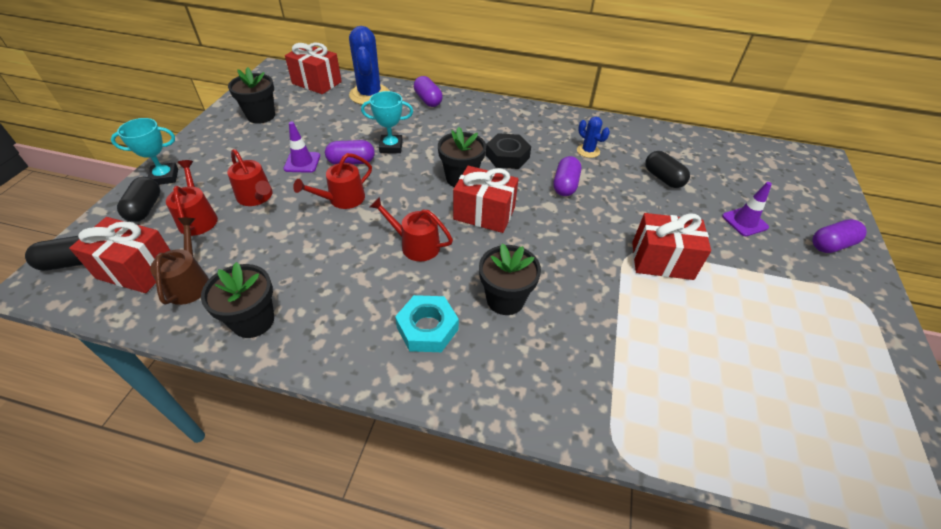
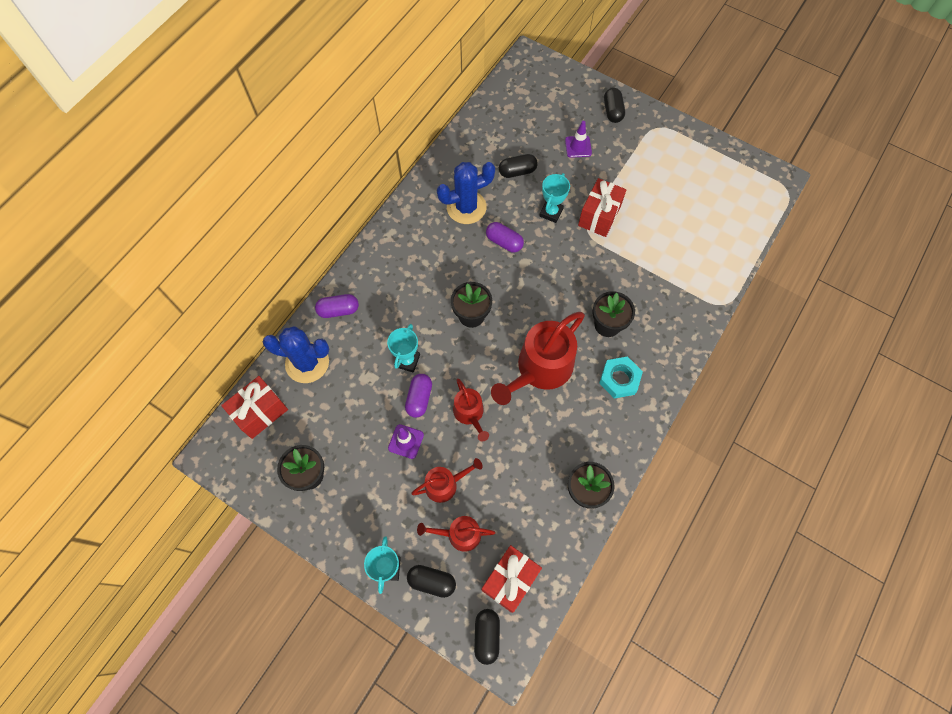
camera: 70 degrees left, 20 degrees up
(189, 282) = (535, 538): brown watering can -> none
(416, 245) = (540, 369): red watering can -> red watering can, size x1.87
(484, 213) = (520, 311): red gift -> none
(507, 156) = (453, 270): black nut -> none
(588, 151) = (466, 207): blue cactus -> blue cactus, size x1.96
(632, 215) = (551, 212): none -> turquoise trophy
(831, 245) = (612, 111): purple capsule -> black capsule

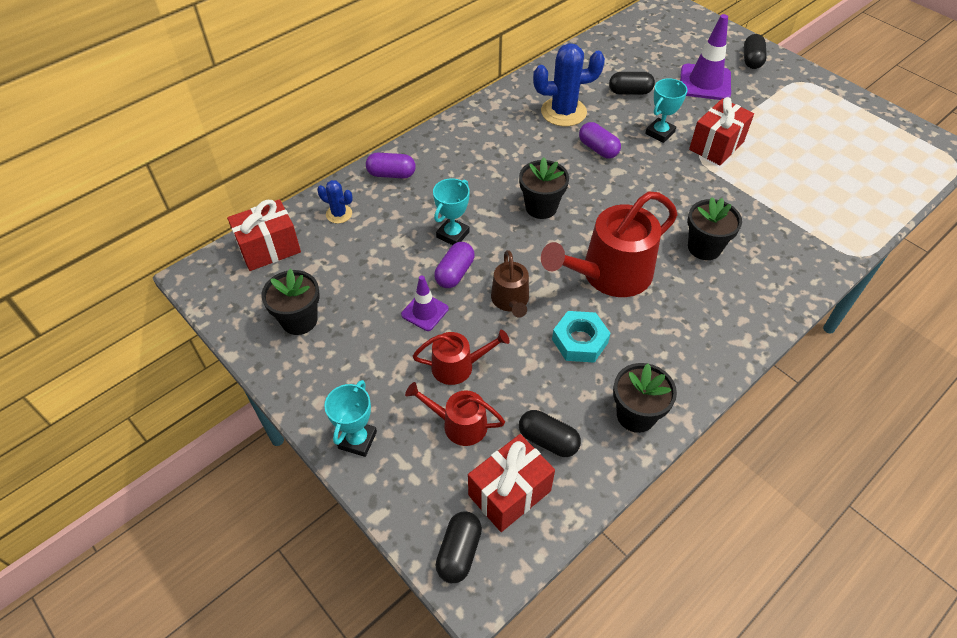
camera: 15 degrees right, 15 degrees down
(307, 363) = (339, 214): blue cactus -> blue cactus, size x0.51
(432, 581) = (407, 469): black capsule -> black capsule (548, 440)
(469, 413) = (510, 300): red watering can -> brown watering can
(578, 146) = (705, 83): purple traffic cone -> purple traffic cone, size x1.74
(619, 379) = (708, 305): turquoise nut -> turquoise nut (580, 341)

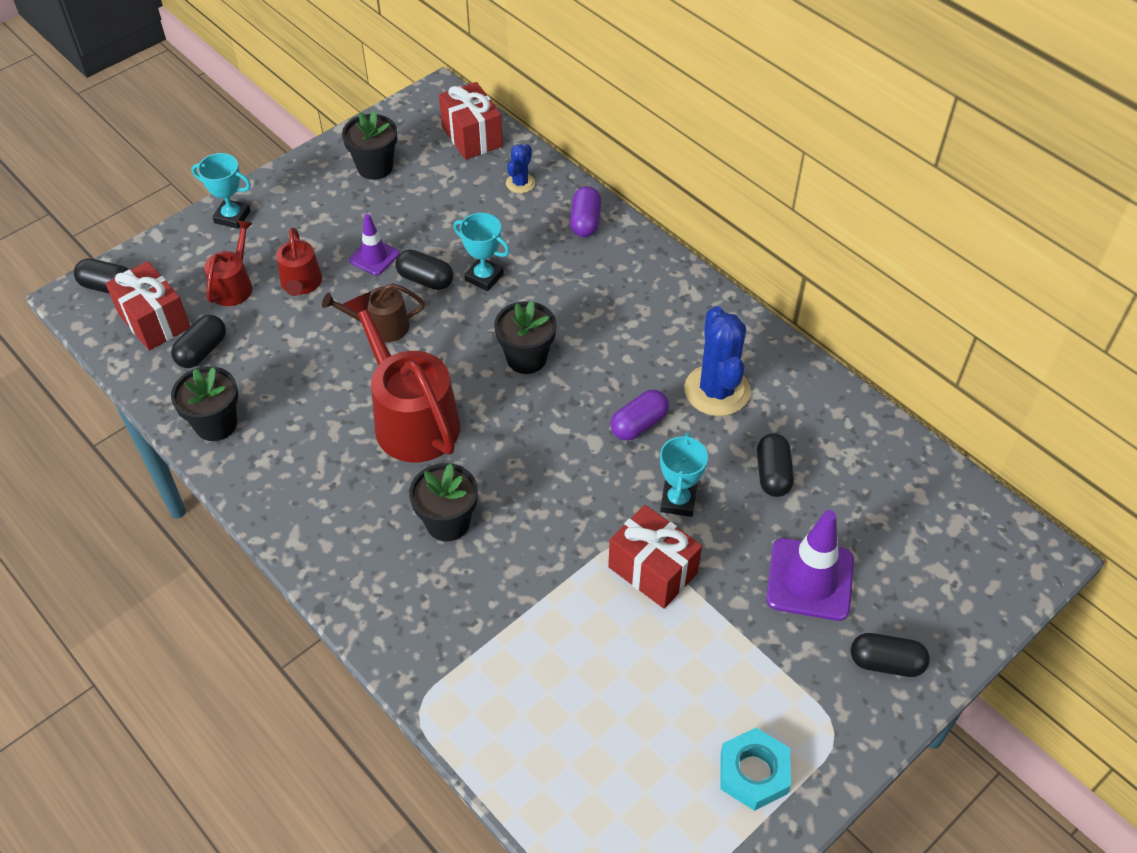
camera: 90 degrees right, 0 degrees up
(455, 273) = (425, 280): purple capsule -> black capsule
(580, 341) = (317, 383): turquoise nut -> turquoise nut (753, 773)
(660, 133) = (678, 501): turquoise trophy -> turquoise trophy turned 60 degrees clockwise

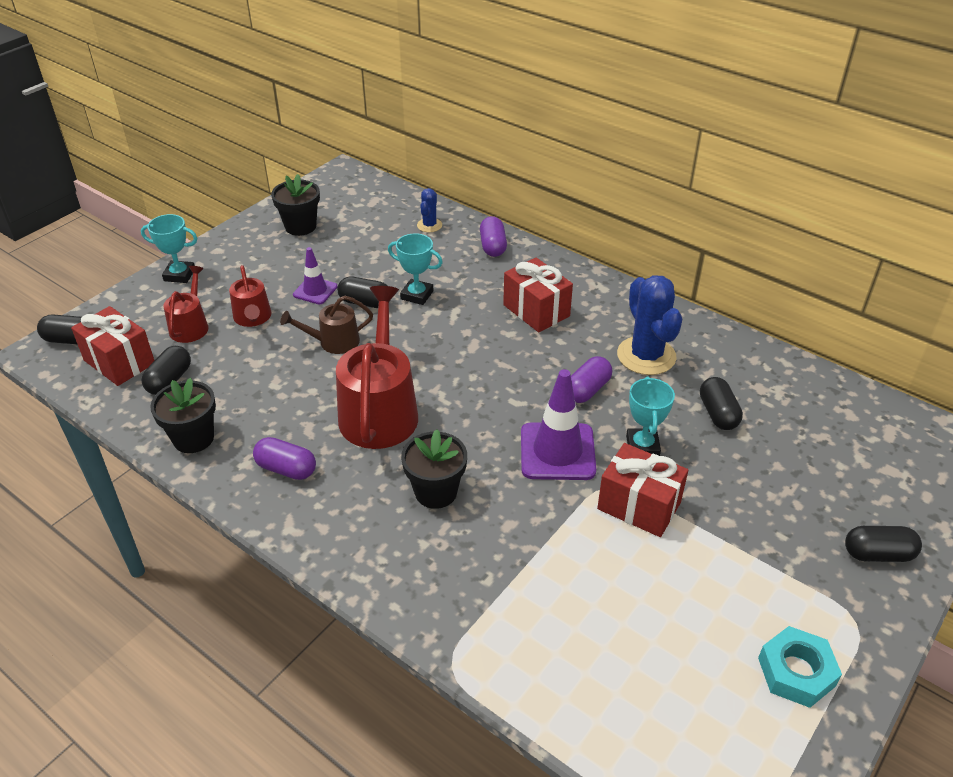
camera: 10 degrees left, 10 degrees down
(302, 473) = (286, 469): none -> purple capsule
(411, 418) = (379, 411): red watering can -> red watering can turned 45 degrees clockwise
(472, 137) = (379, 197): red gift -> red gift (536, 310)
(526, 358) = (471, 351): black flower pot -> none
(810, 579) = (782, 494): purple traffic cone -> purple traffic cone (557, 451)

